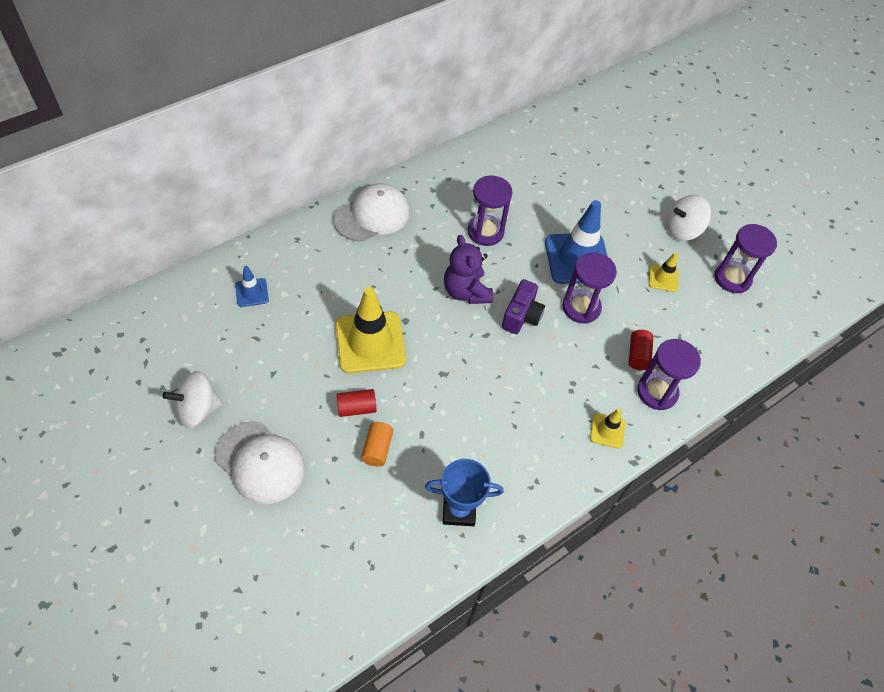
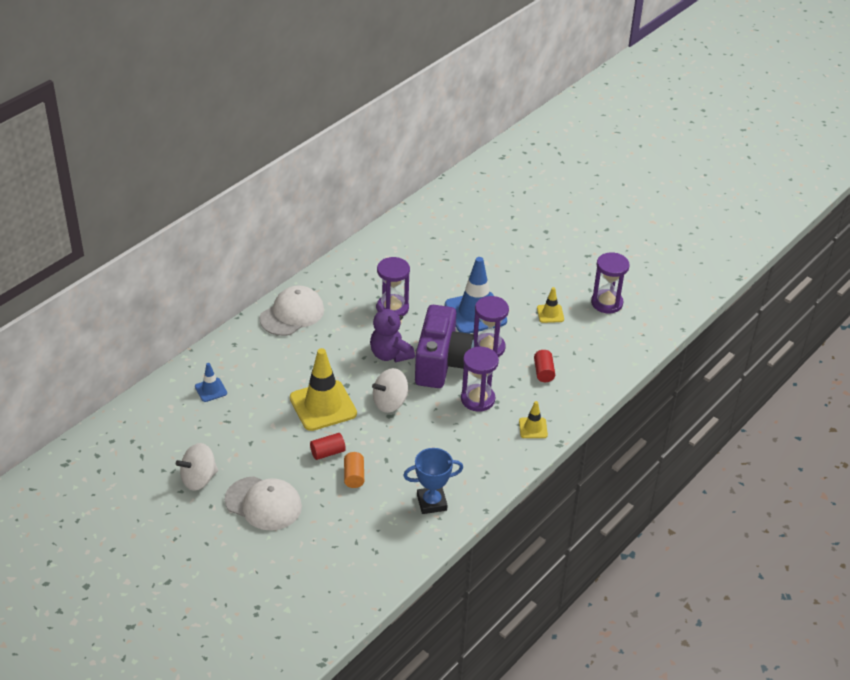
camera: 10 degrees left, 15 degrees down
(521, 316) = (441, 363): purple camera -> purple camera, size x1.85
(657, 392) = (565, 394): purple hourglass -> purple hourglass (477, 399)
(682, 230) = (557, 275): white spinning top -> white spinning top (390, 403)

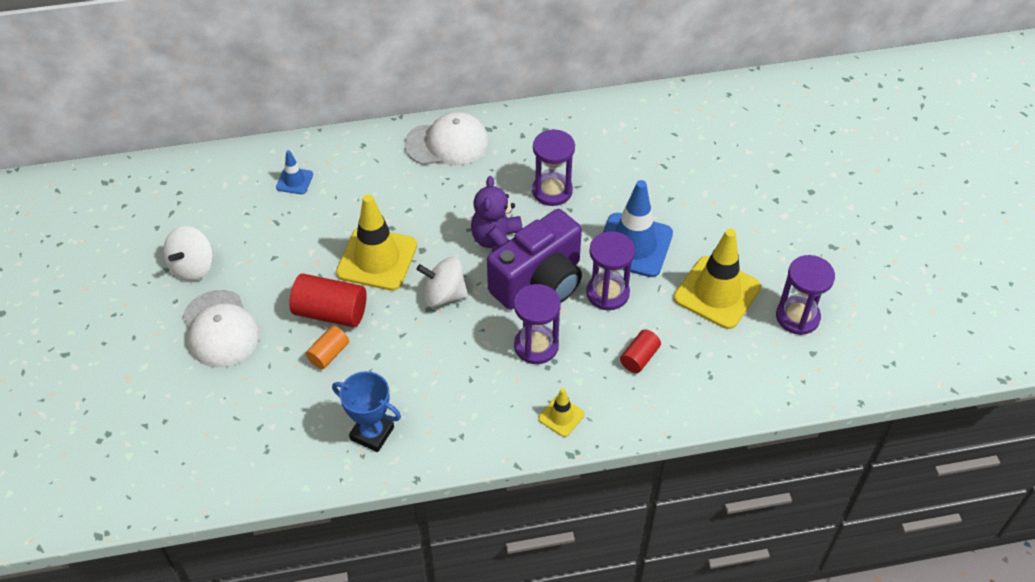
camera: 40 degrees right, 10 degrees up
(199, 479) = (193, 267): white spinning top -> white spinning top turned 75 degrees counterclockwise
(327, 452) = (330, 312): red cylinder -> red cylinder, size x1.75
(550, 314) = (717, 293): yellow traffic cone -> yellow traffic cone, size x2.07

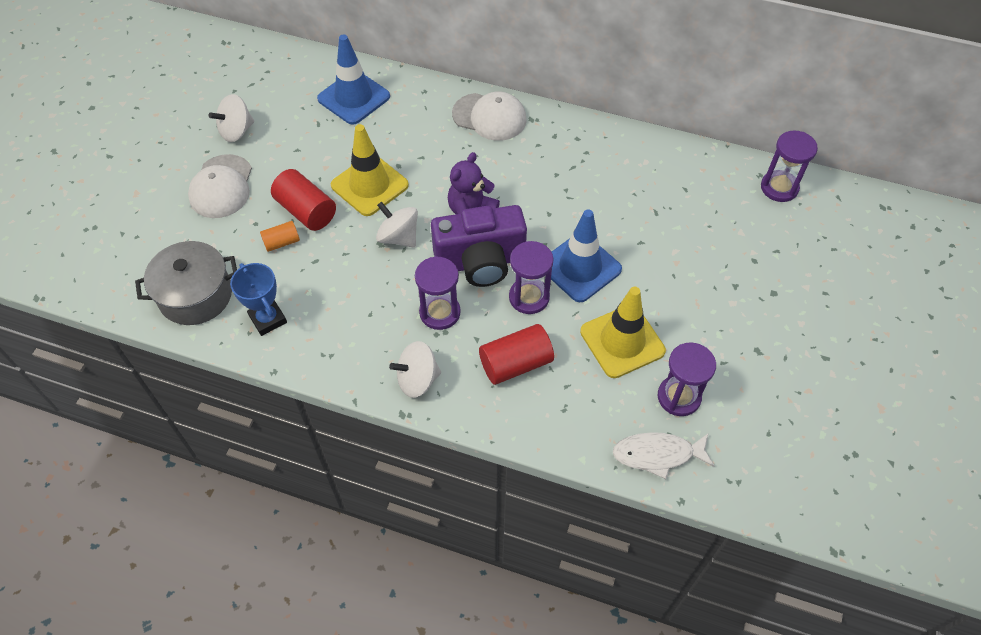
camera: 30 degrees right, 5 degrees up
(277, 447) = (196, 295): none -> grey pot
(294, 181) = (354, 98): blue traffic cone -> blue traffic cone, size x2.07
(552, 191) = (545, 192): purple hourglass -> purple hourglass (779, 188)
(561, 416) = (417, 380): yellow traffic cone -> white spinning top
(639, 358) = (515, 364): red cylinder -> red cylinder, size x1.75
(815, 374) = (658, 454): none -> white fish

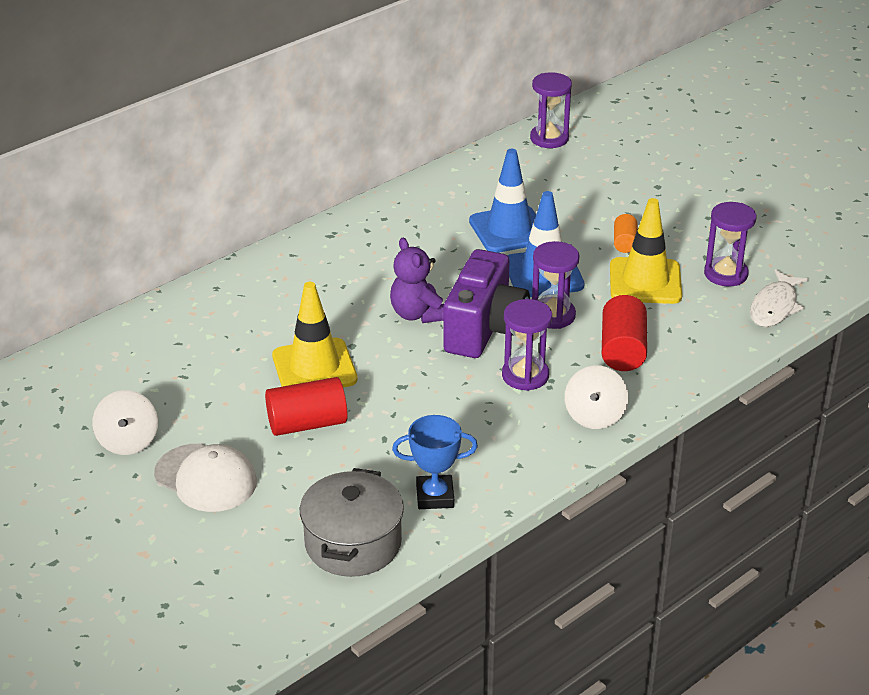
camera: 60 degrees left, 20 degrees down
(282, 242) = (336, 455): orange cylinder -> orange cylinder (624, 242)
(354, 98) = (172, 338): blue traffic cone -> blue traffic cone (509, 230)
(398, 237) = (405, 371): white spinning top -> none
(489, 117) = (300, 259): white cap -> none

